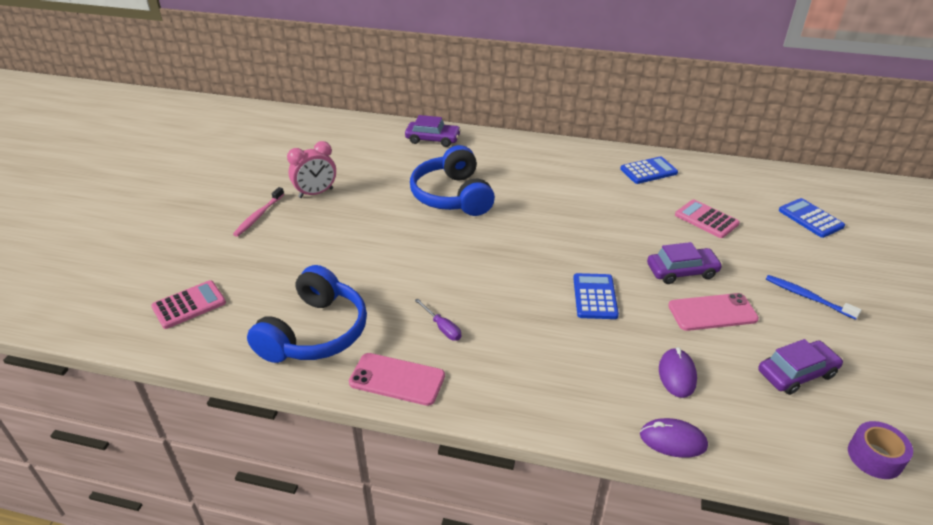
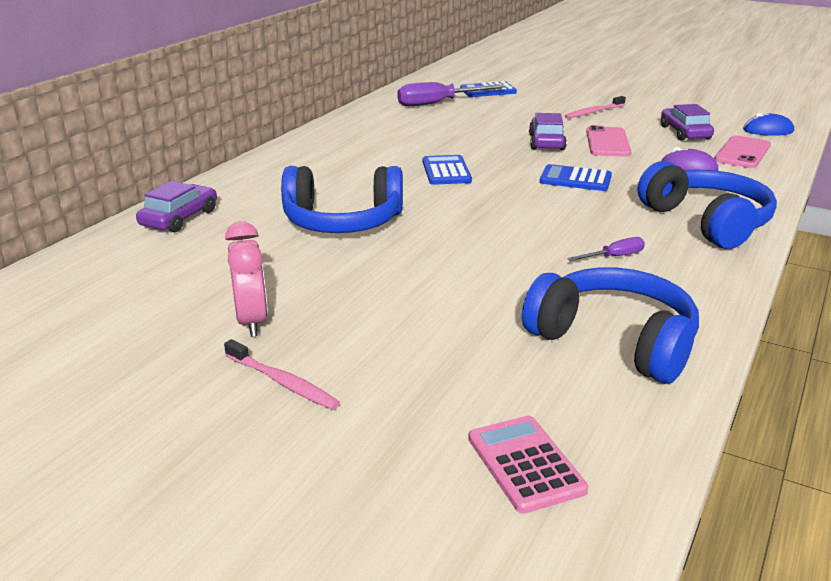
camera: 75 degrees left, 10 degrees down
(397, 379) = (703, 291): pink phone -> pink phone (742, 153)
(537, 385) = (707, 222): none -> blue headphones
(648, 171) = (369, 125): blue calculator -> blue calculator (446, 171)
(673, 440) = (767, 182): purple mouse -> none
(706, 219) = (470, 120): pink calculator -> none
(739, 195) = (438, 103): none -> purple screwdriver
(807, 297) = (593, 112): blue toothbrush -> pink toothbrush
(875, 457) = (768, 130): purple tape -> blue mouse

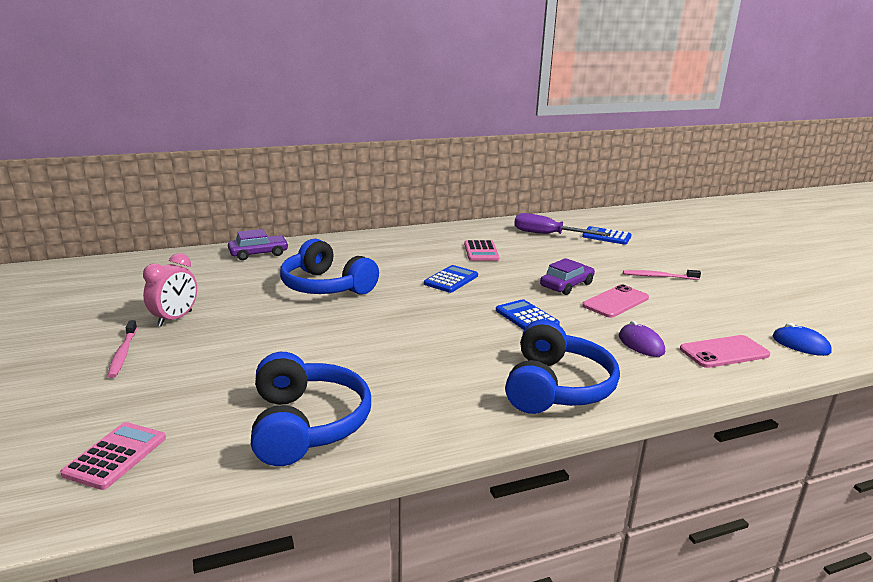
camera: 40 degrees right, 5 degrees down
(414, 137) = (481, 251): none -> pink calculator
(614, 257) = (430, 377): purple screwdriver -> none
(685, 132) = (706, 318): purple car -> none

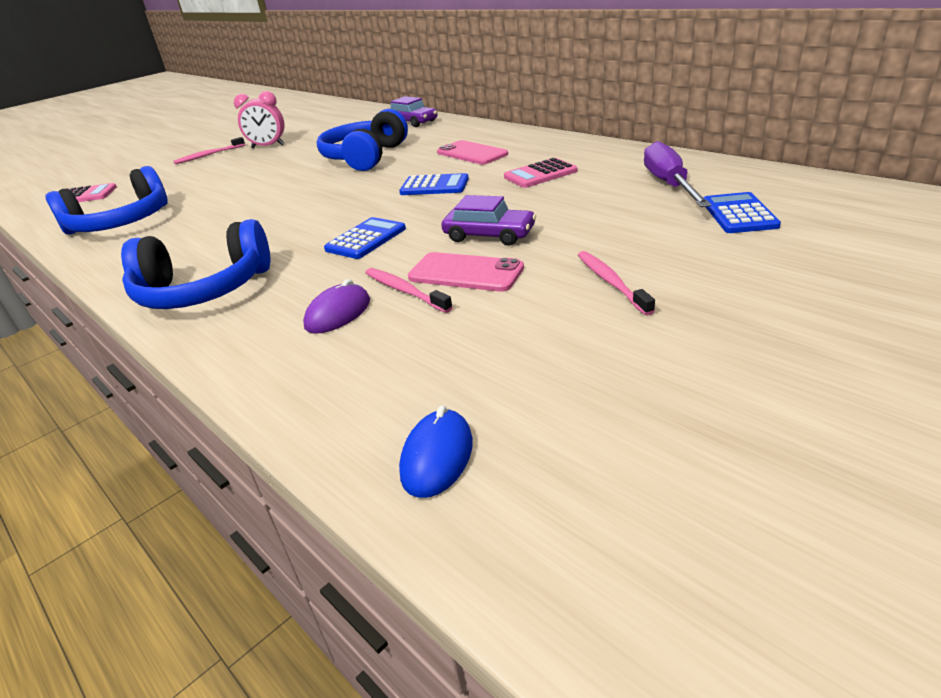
camera: 70 degrees right, 10 degrees up
(625, 321) = (405, 291): none -> pink toothbrush
(724, 352) = (352, 379): pink phone -> pink phone (472, 153)

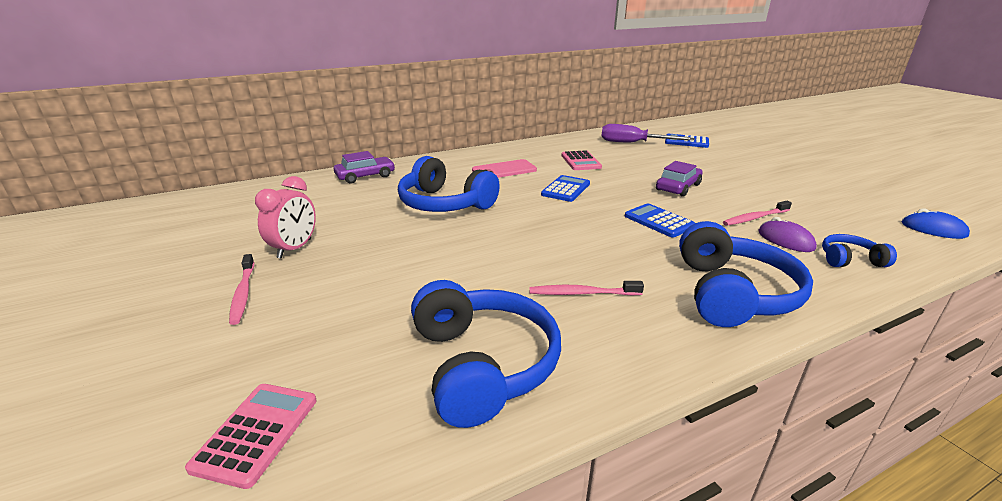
camera: 75 degrees left, 5 degrees down
(288, 359) = (850, 260): none -> blue headphones
(465, 273) = (733, 200): pink phone -> none
(611, 282) = (756, 174): pink toothbrush -> pink toothbrush (582, 293)

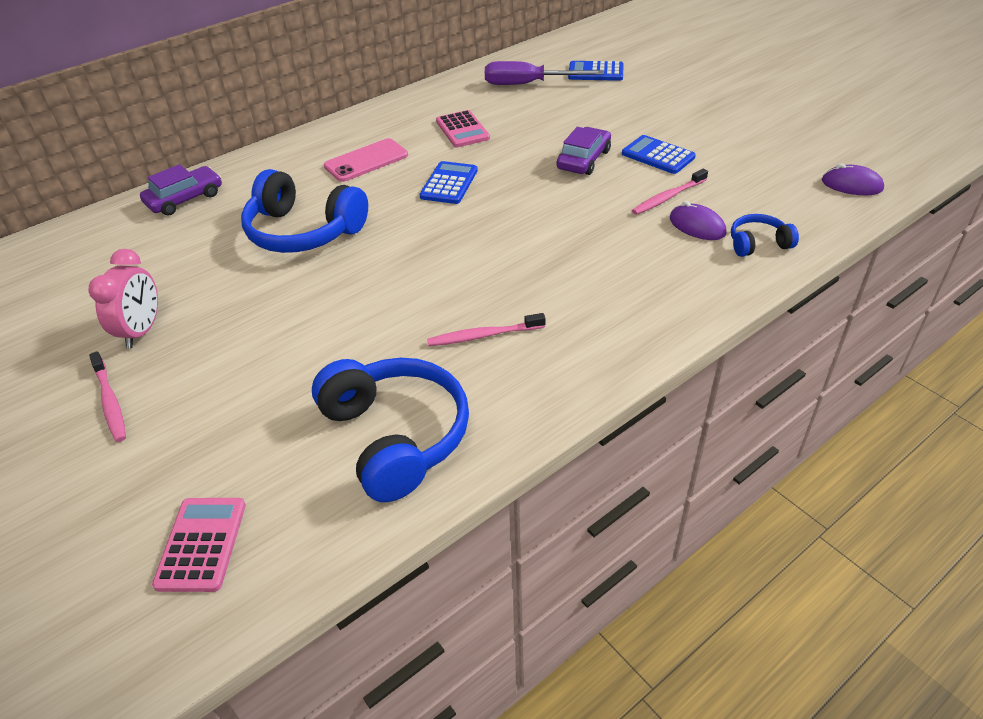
camera: 10 degrees left, 15 degrees up
(658, 221) = (561, 219): blue calculator -> blue calculator (658, 155)
(732, 293) = (636, 309): blue headphones -> none
(933, 229) = (851, 185): blue mouse -> purple mouse

